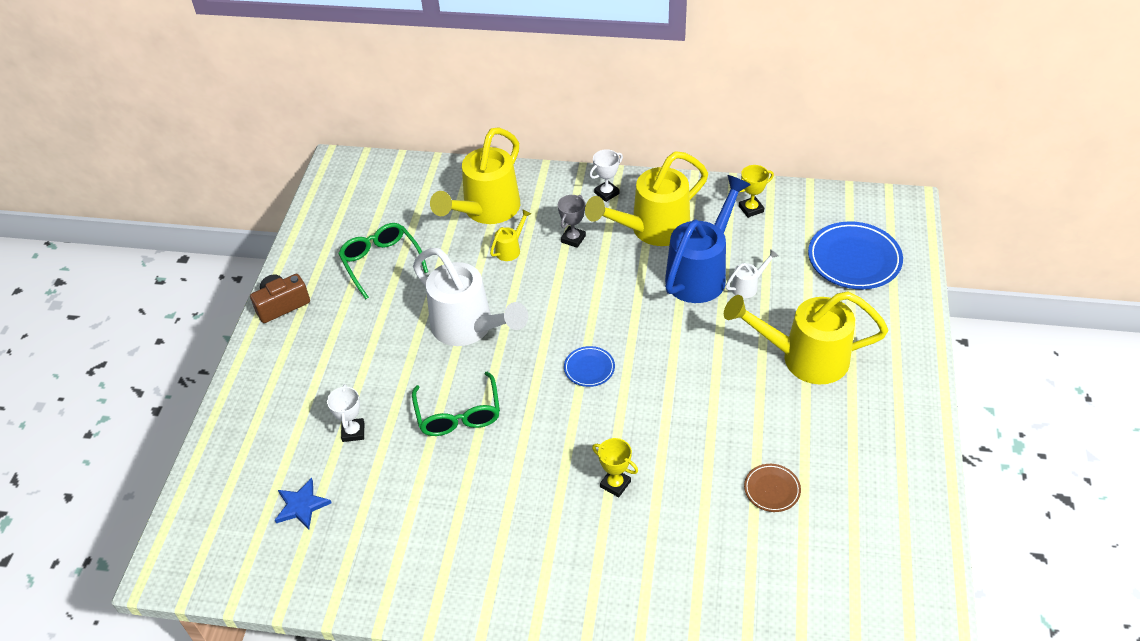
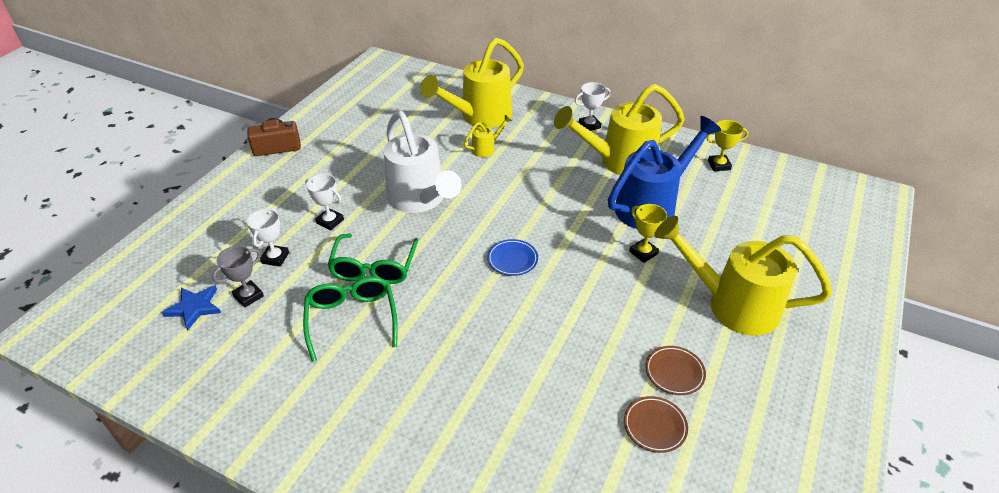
camera: 15 degrees right, 5 degrees down
(381, 262) = (373, 134): green glasses -> green glasses (352, 319)
(388, 377) = (330, 221): none -> white trophy
(573, 239) = (544, 153): grey trophy -> grey trophy (248, 296)
(615, 484) = (491, 372): yellow trophy -> yellow trophy (643, 253)
(748, 286) = (694, 227): white watering can -> none
(773, 437) = (674, 372): none -> brown plate
(854, 259) = (810, 229): blue plate -> none

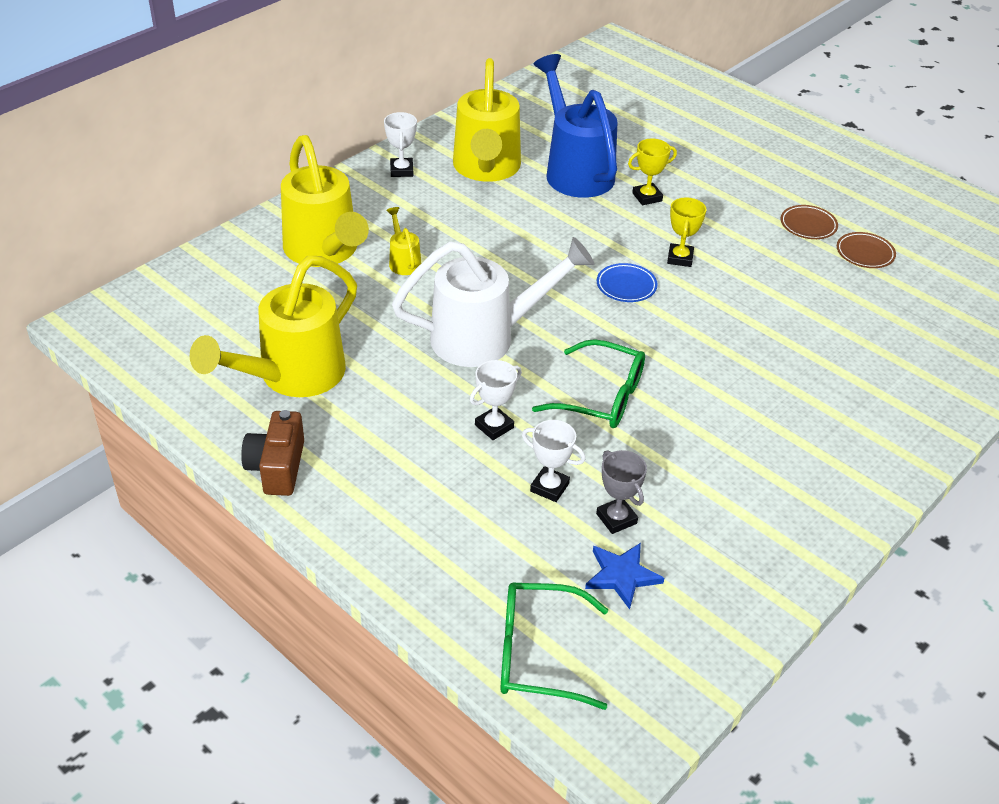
camera: 75 degrees left, 0 degrees up
(352, 319) = (684, 427): green glasses -> green glasses (537, 654)
(719, 165) = (527, 109): yellow trophy -> yellow trophy (680, 258)
(732, 304) = (734, 169): yellow watering can -> yellow watering can (292, 376)

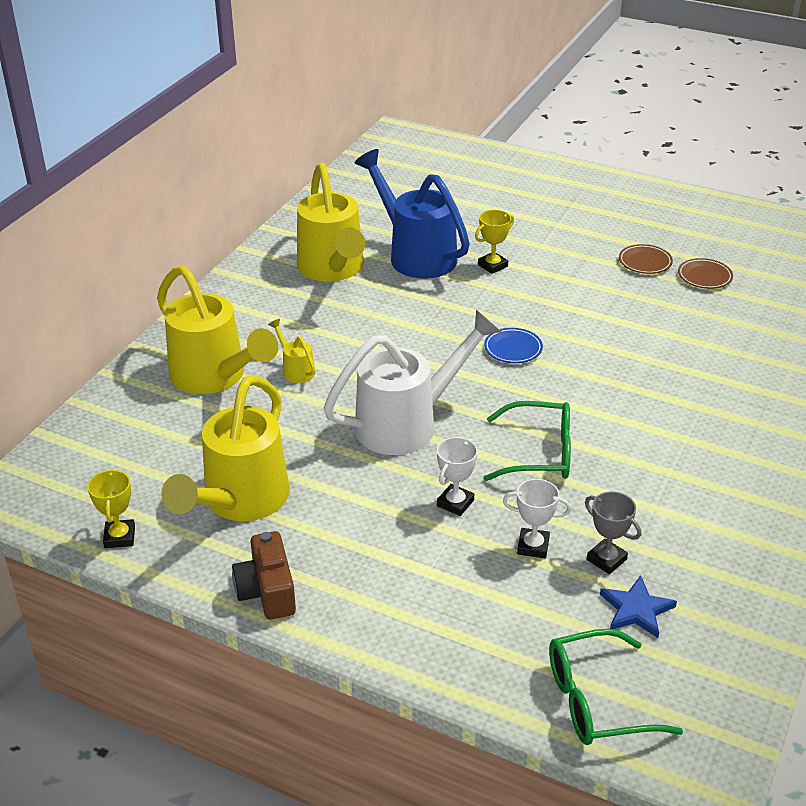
camera: 15 degrees left, 5 degrees down
(401, 170) = (253, 286): white trophy -> none
(680, 258) = (548, 314): yellow trophy -> yellow trophy (120, 537)

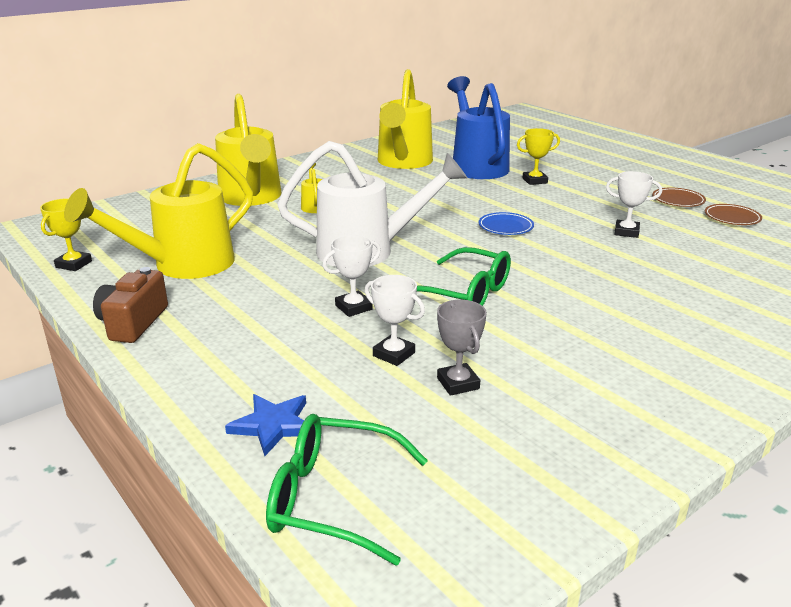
camera: 25 degrees right, 10 degrees down
(625, 324) = (626, 232): none -> white trophy
(636, 609) = (452, 432): blue star -> blue star (273, 425)

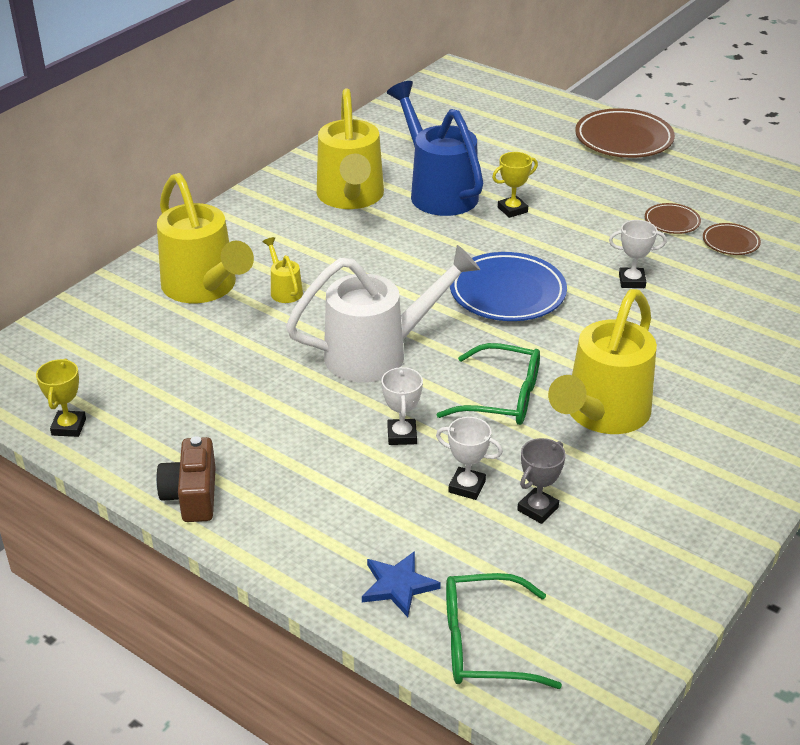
camera: 15 degrees left, 10 degrees up
(183, 265) = (192, 408): yellow watering can -> yellow watering can (602, 415)
(353, 307) = (402, 435): white trophy -> white trophy turned 45 degrees counterclockwise
(458, 383) = (537, 509): grey trophy -> grey trophy turned 75 degrees clockwise
(505, 227) = (507, 293): blue plate -> blue plate, size x1.94
(649, 152) = (623, 139): none -> brown plate

